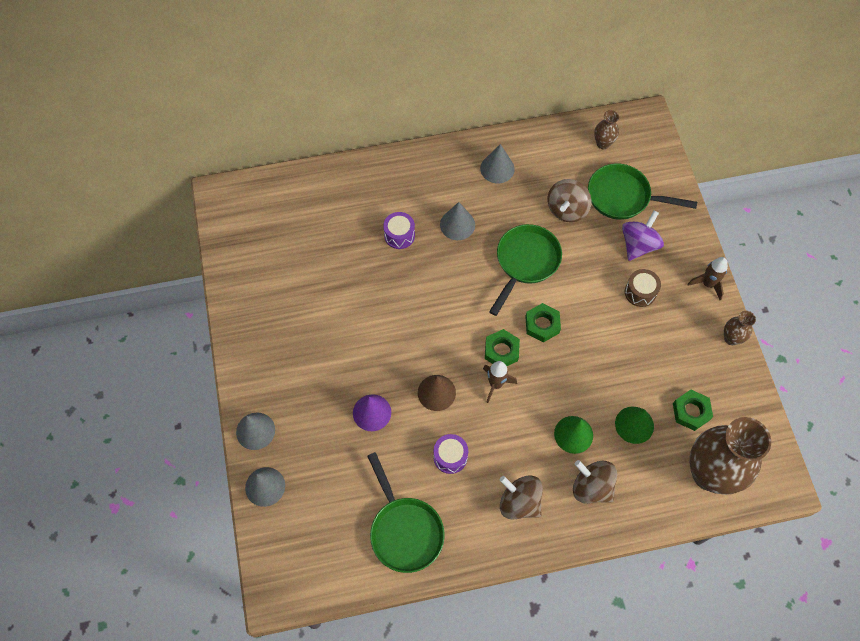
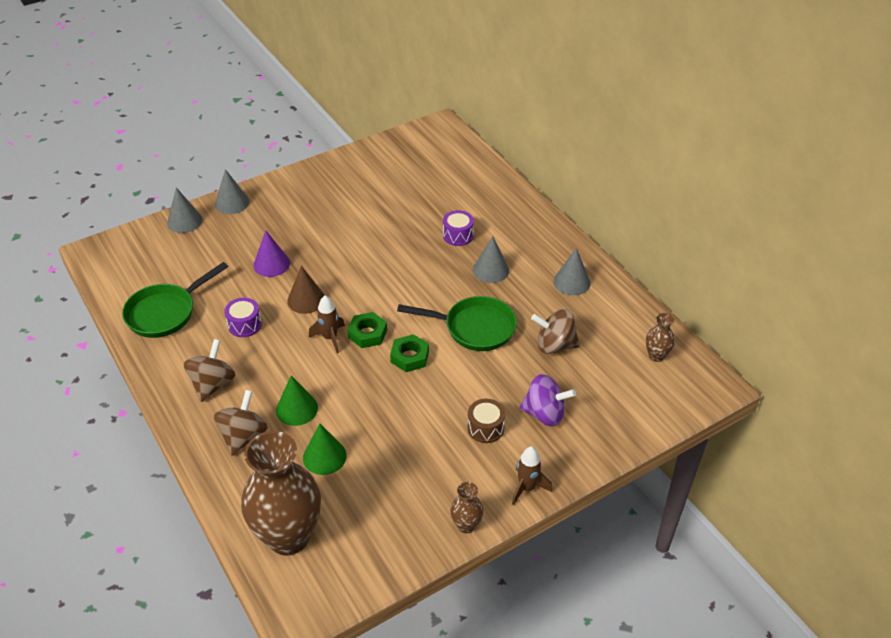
camera: 70 degrees right, 20 degrees down
(623, 197) = (598, 387): green pan -> none
(691, 411) = (358, 504): green nut -> none

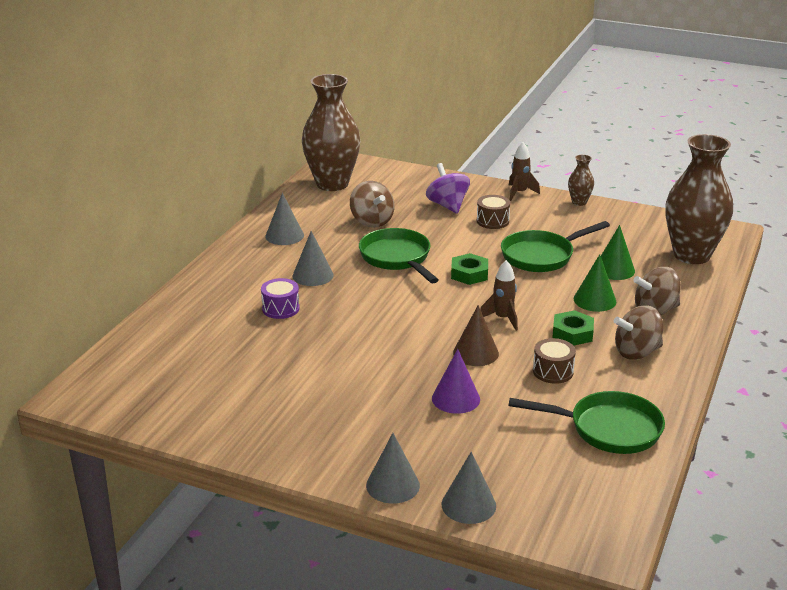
camera: 125 degrees left, 15 degrees down
(244, 325) = (553, 371): purple drum -> brown drum
(367, 334) = (471, 303): green nut -> green nut (572, 333)
(393, 421) = (541, 256): none -> green pan
(656, 356) = (332, 184): brown vase -> brown vase, size x2.30

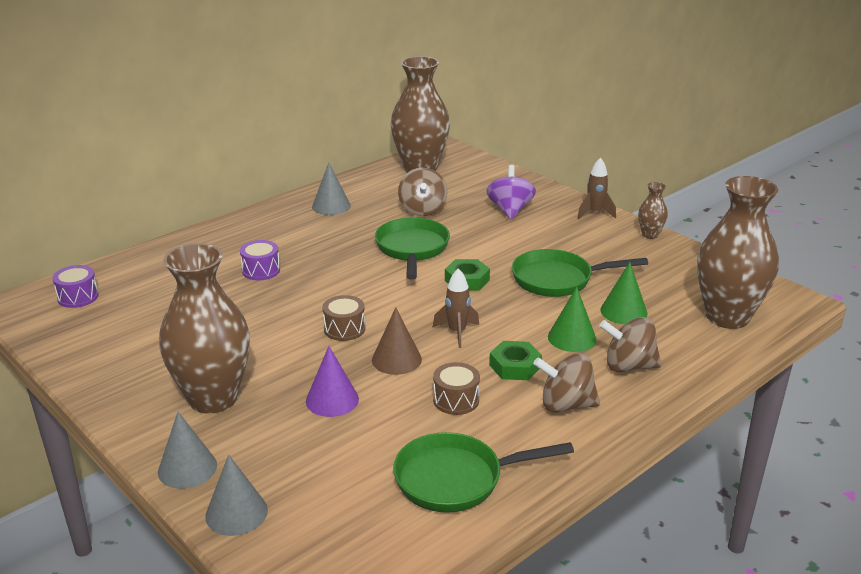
camera: 25 degrees right, 0 degrees up
(128, 375) = (78, 297): none -> purple drum
(313, 275) = (319, 247): grey cone -> none
(355, 426) = (213, 398): none -> brown vase
(492, 221) = (540, 234): brown drum -> brown drum (344, 329)
(608, 429) = (456, 479): green pan -> green pan turned 135 degrees clockwise

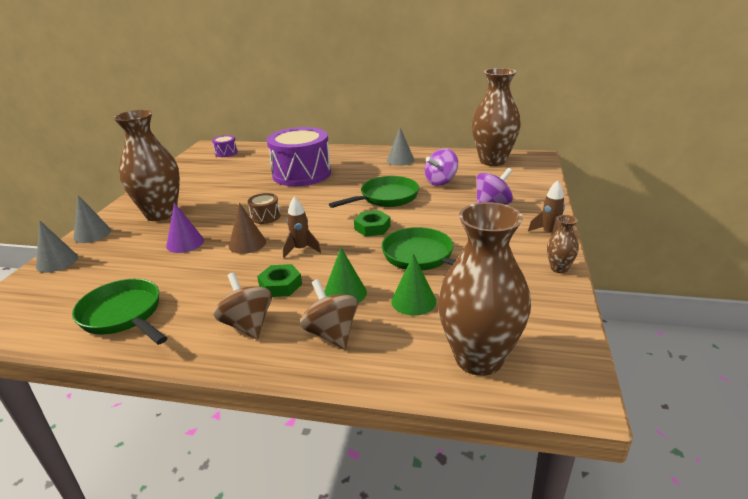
camera: 55 degrees right, 0 degrees up
(261, 270) = (301, 174): purple drum -> purple drum, size x2.35
(422, 210) = (441, 182): brown spinning top -> purple spinning top
(456, 400) = (217, 280): brown drum -> none

